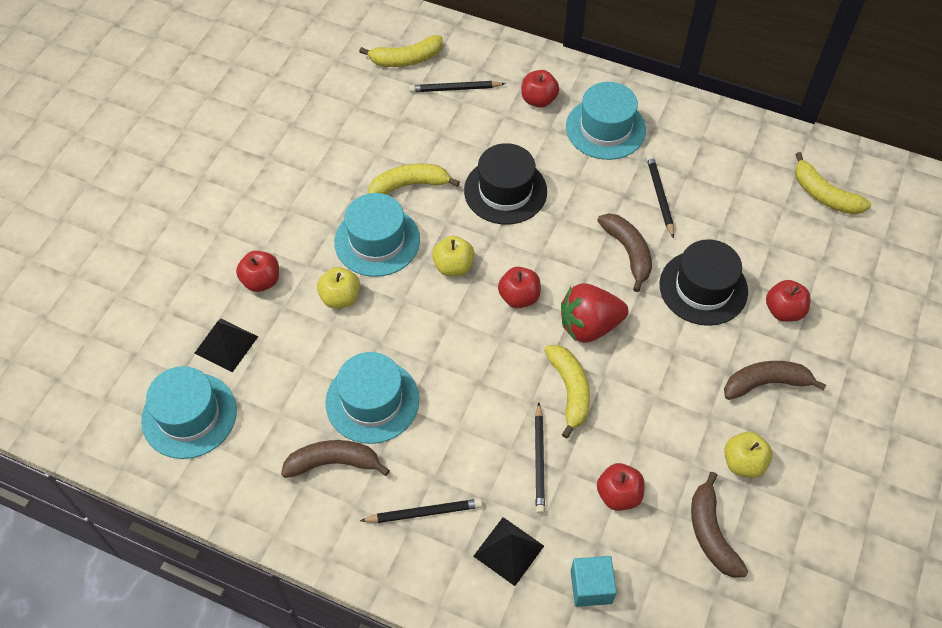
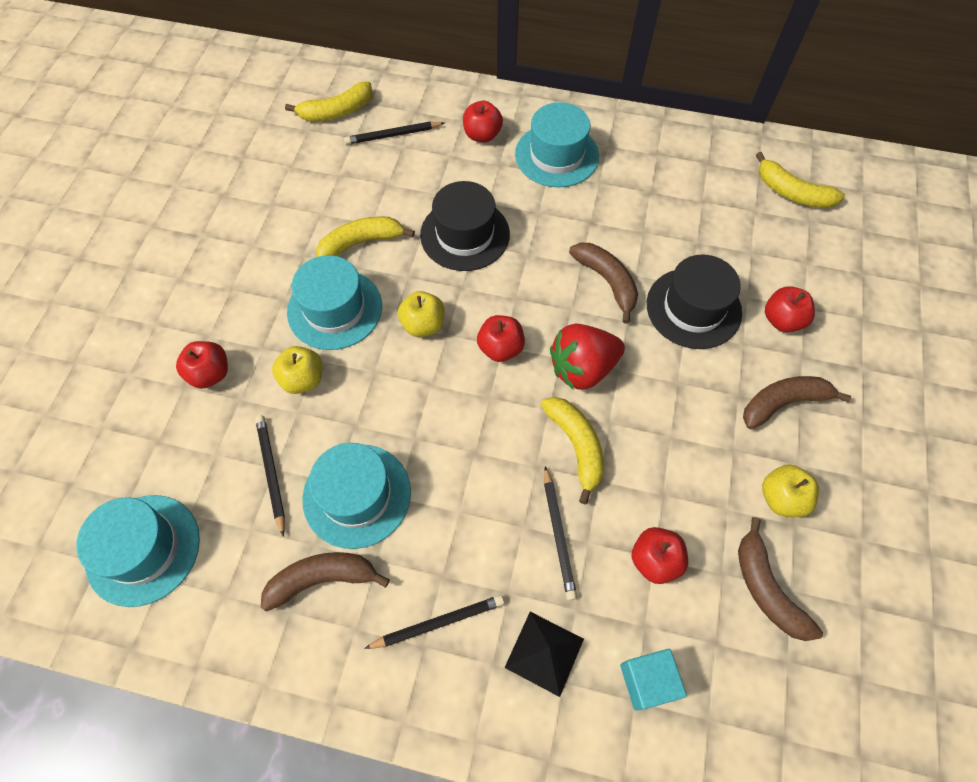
camera: 10 degrees left, 5 degrees up
(226, 344) = (178, 455): black pyramid -> none
(659, 196) = (627, 217): black pencil -> black pencil (271, 473)

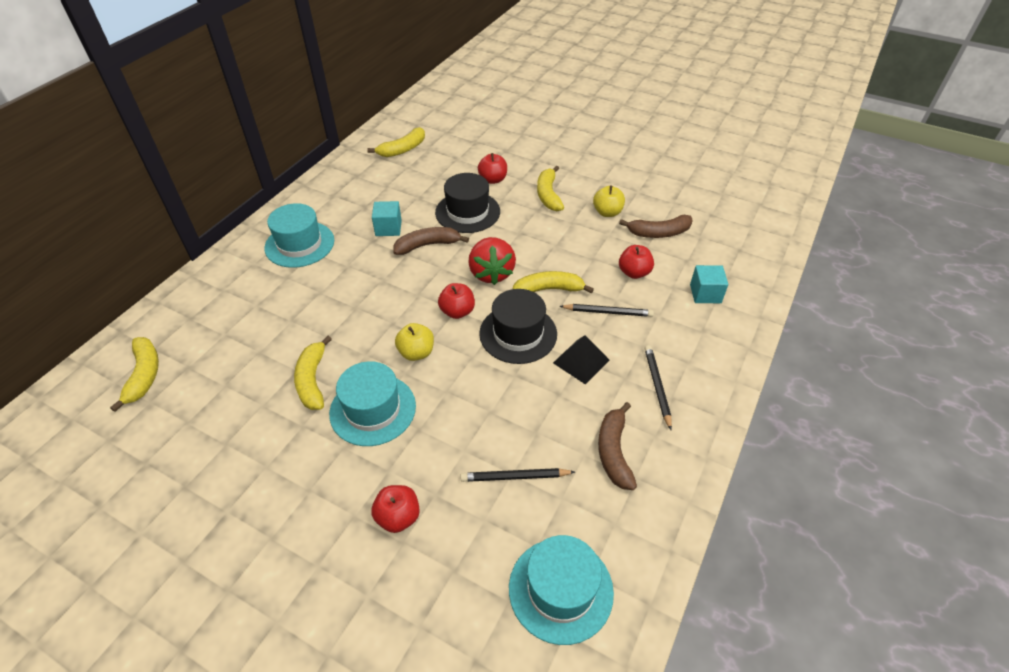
camera: 75 degrees left, 15 degrees down
(303, 379) = (434, 442): yellow apple -> none
(357, 495) = (551, 419): turquoise hat -> none
(393, 135) = (205, 338): black pencil -> none
(465, 234) = (343, 311): black hat -> black hat (518, 333)
(482, 135) = (249, 281): red apple -> none
(544, 653) = (684, 336): black pyramid -> black pyramid (581, 361)
(621, 230) = (388, 228): none -> turquoise cube
(783, 403) = (548, 195): brown banana -> yellow banana

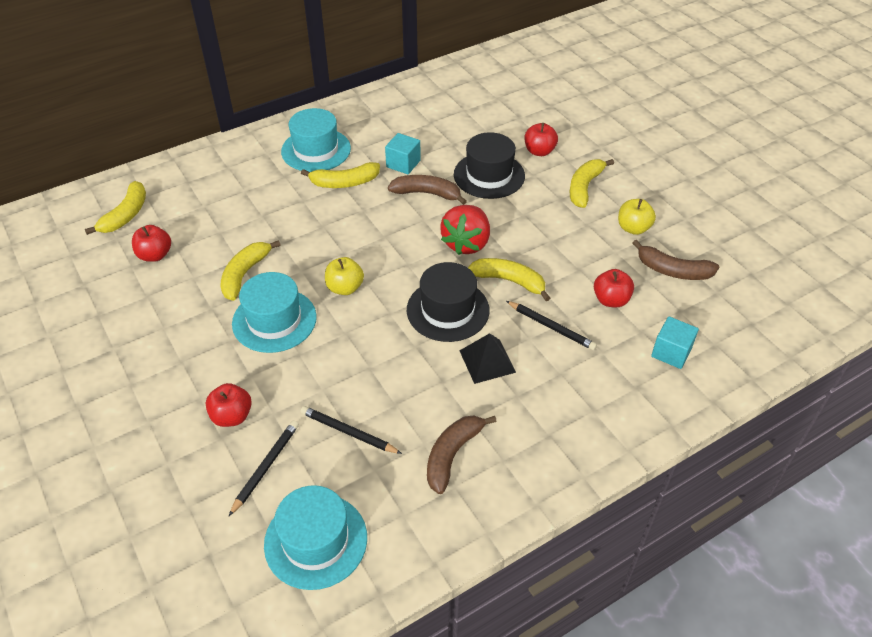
camera: 30 degrees right, 0 degrees up
(402, 149) = (473, 90): yellow banana -> yellow banana (344, 182)
(457, 311) = (408, 266): red apple -> red apple (155, 255)
(657, 386) = (542, 417): black pencil -> black pencil (266, 467)

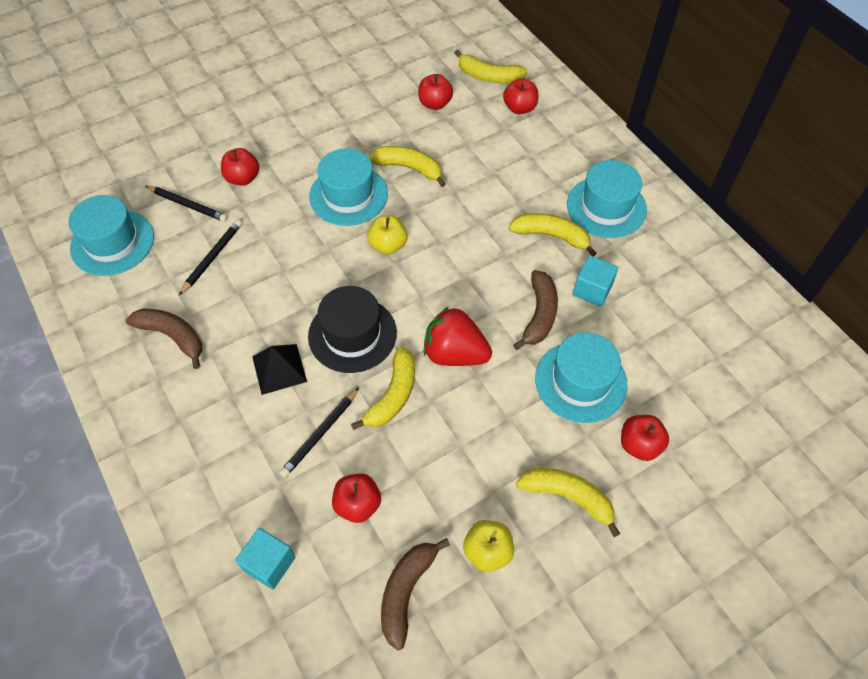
camera: 90 degrees right, 10 degrees up
(180, 195) = (519, 108): none -> red apple
(344, 182) = (551, 236): yellow banana -> yellow banana turned 120 degrees clockwise
(489, 175) = (580, 381): black hat -> turquoise hat

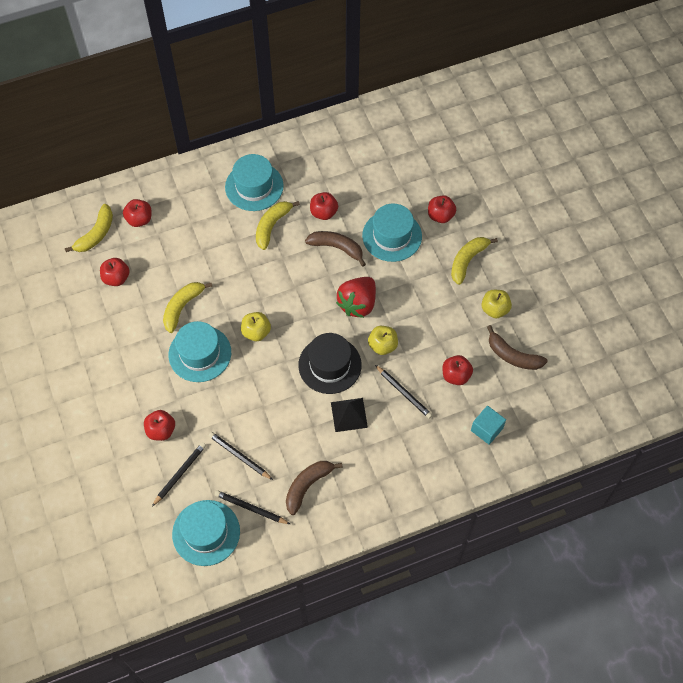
camera: 80 degrees left, 5 degrees up
(142, 281) = (251, 508): none -> black pencil
(393, 395) = (382, 345): yellow banana -> yellow apple
(592, 290) = (323, 212): turquoise cube -> red apple

